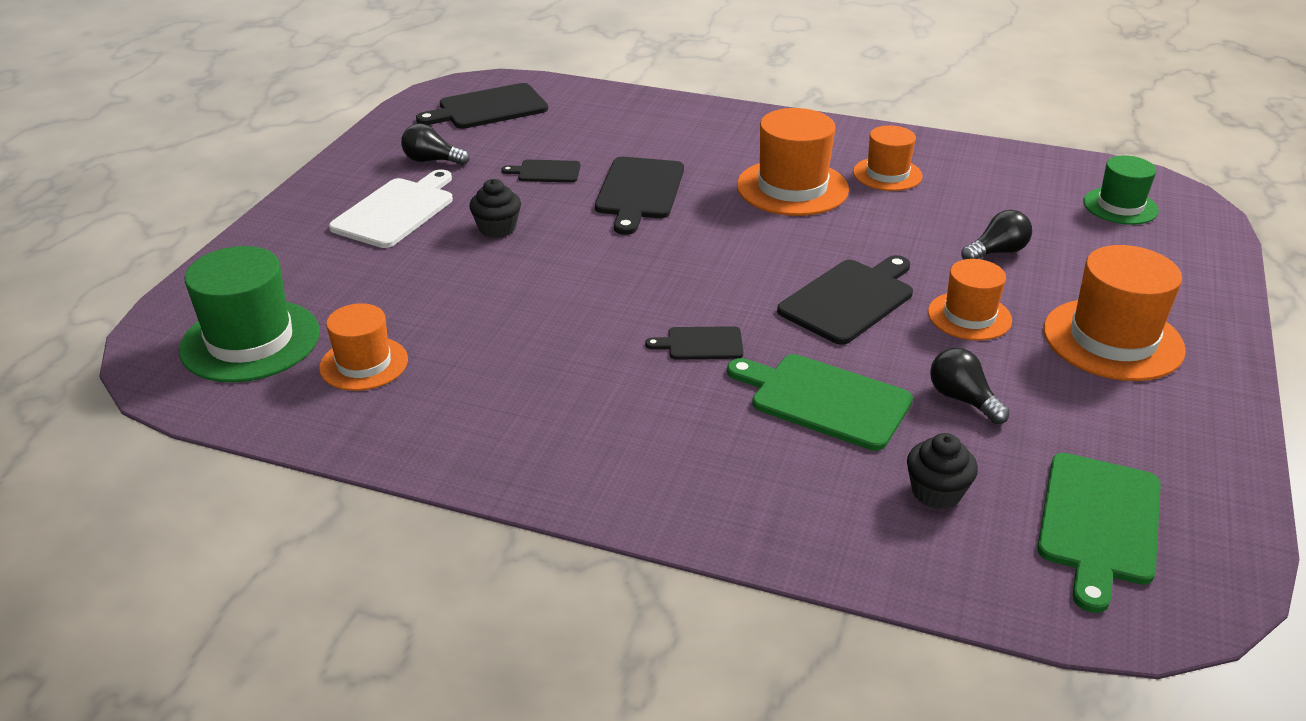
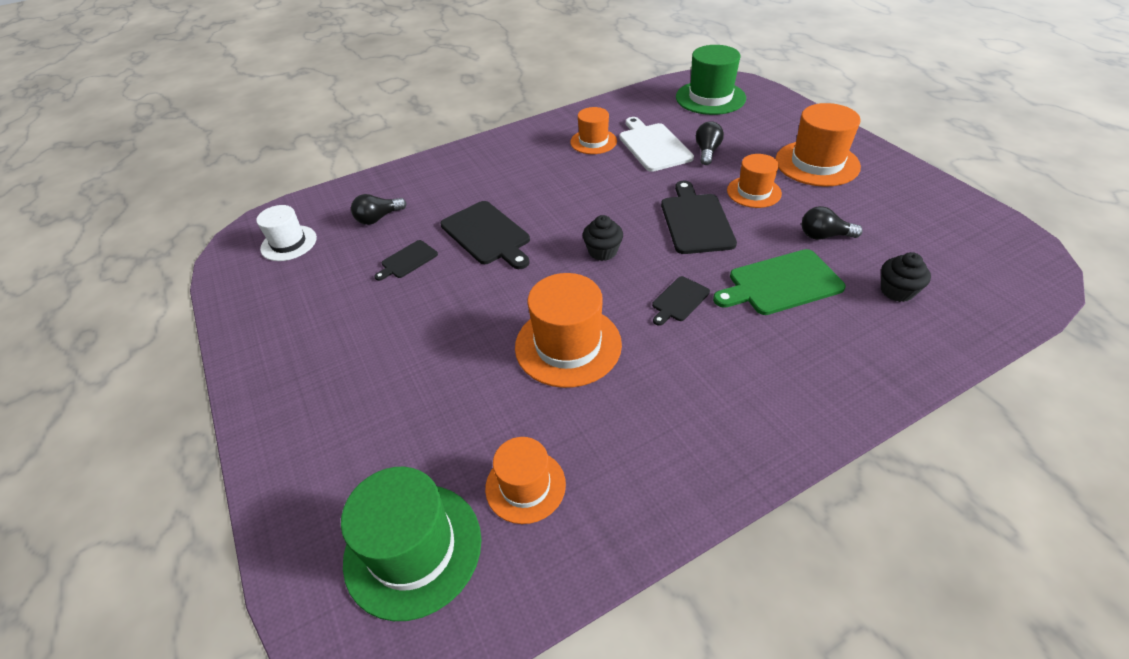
camera: 45 degrees left, 10 degrees up
(396, 211) = (349, 360): white cutting board -> white cutting board (653, 146)
(432, 160) = (312, 306): black light bulb -> black light bulb (378, 218)
(488, 108) = (289, 243): black cutting board -> white hat
(497, 228) = (443, 320): black cupcake -> black cupcake (603, 251)
(792, 188) = (563, 178): orange hat -> orange hat (568, 345)
(1099, 523) = (960, 253): green cutting board -> none
(1120, 206) = (710, 98): green hat -> green hat, size x1.60

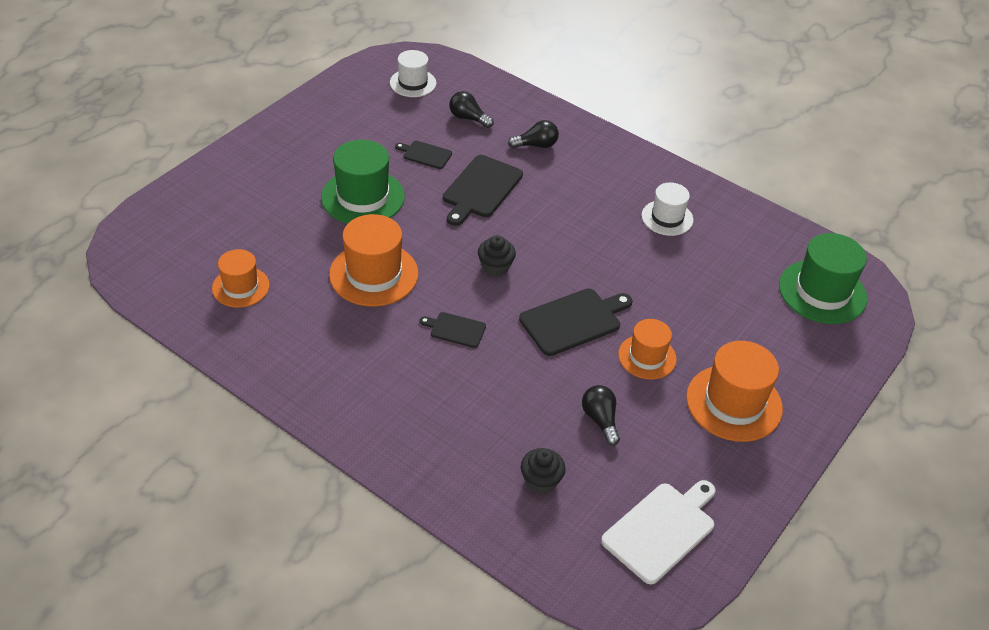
camera: 60 degrees right, 0 degrees up
(413, 549) = (180, 250): green hat -> green hat (363, 197)
(593, 141) = (667, 218): orange hat -> white hat
(653, 146) = (687, 264): white cutting board -> white cutting board (661, 529)
(707, 152) = (702, 308): black light bulb -> black light bulb (536, 145)
(781, 283) = (510, 395): green cutting board -> none

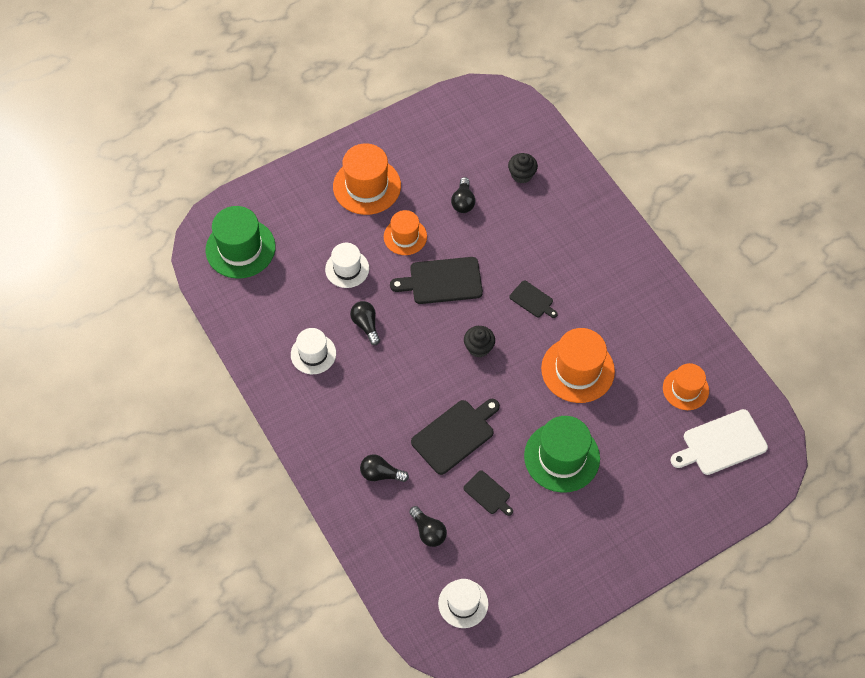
camera: 155 degrees left, 15 degrees up
(631, 256) = (366, 325): none -> black light bulb
(661, 529) = (463, 125): white cutting board -> white cutting board (721, 443)
(690, 304) = (347, 269): none -> white hat

